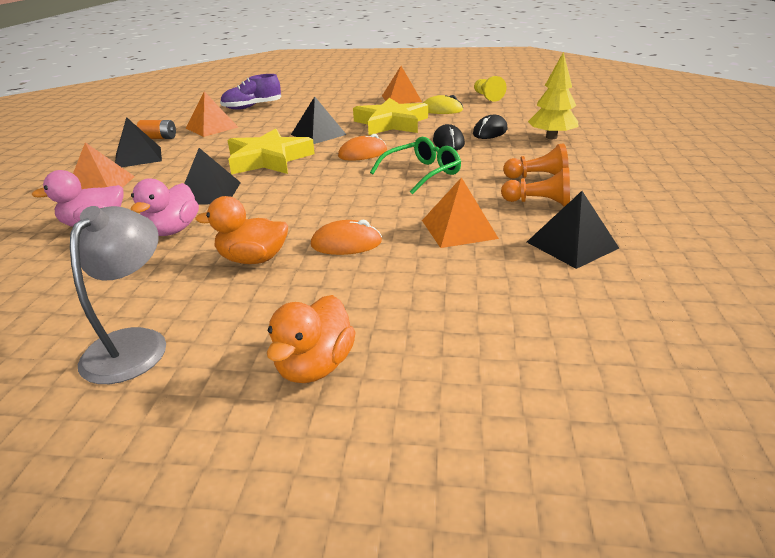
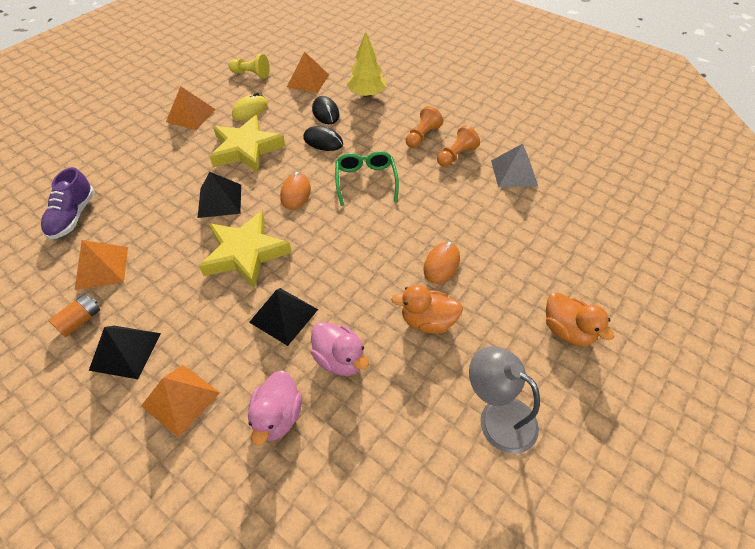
camera: 60 degrees left, 20 degrees up
(253, 259) = (427, 321): orange duck -> orange duck turned 60 degrees clockwise
(459, 229) = (462, 205): orange pyramid -> orange pyramid (308, 80)
(572, 245) = (514, 173): black pyramid -> grey pyramid

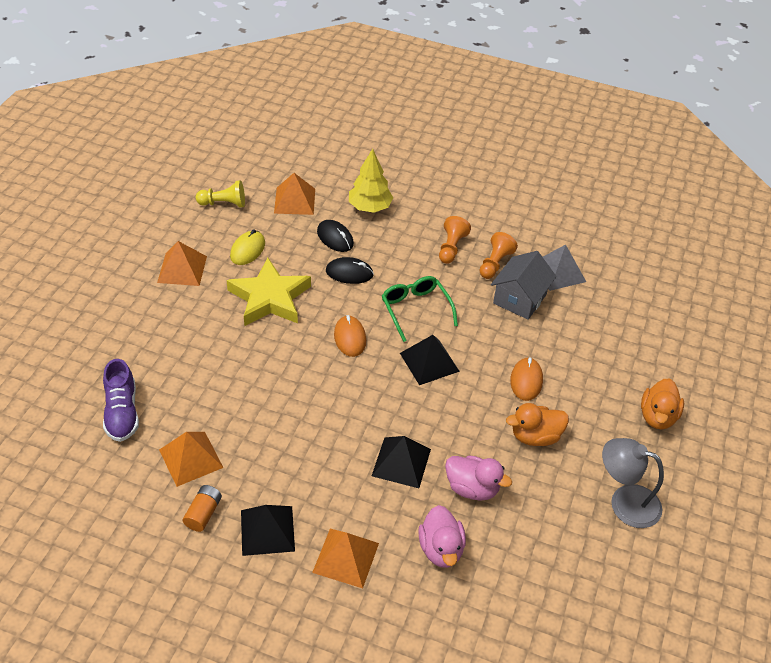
camera: 20 degrees left, 5 degrees down
(219, 200) = (273, 362): black pyramid -> black pyramid (429, 362)
(245, 253) = (332, 411): yellow star -> none
(466, 189) = (519, 299): none -> grey house
(567, 330) = (657, 416): orange duck -> orange duck turned 75 degrees clockwise

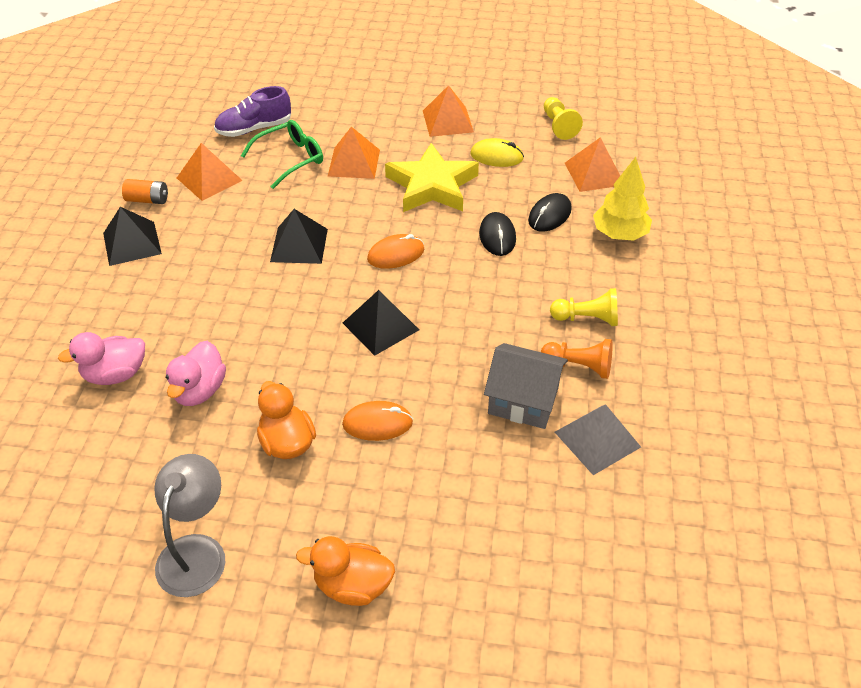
camera: 80 degrees right, 0 degrees up
(345, 557) = (103, 302): orange pyramid -> orange pyramid (354, 162)
(401, 462) = (227, 325): black pyramid -> black pyramid (299, 245)
(415, 310) = (461, 301): green glasses -> green glasses (290, 159)
(451, 247) = (587, 318): orange pawn -> yellow pawn

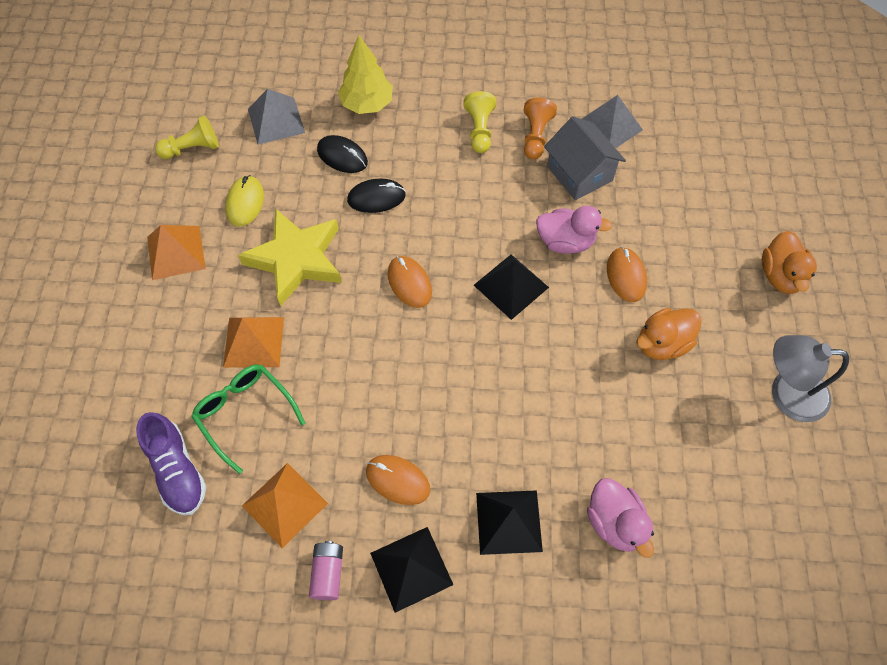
camera: 95 degrees left, 15 degrees up
(148, 200) = (328, 573): orange battery -> pink battery
(199, 390) = (619, 433): pink duck -> pink duck (565, 242)
(206, 239) = (397, 480): none -> orange mouse
(299, 245) = (401, 377): black pyramid -> black pyramid (509, 522)
(523, 400) = (579, 173): grey house -> grey house turned 45 degrees counterclockwise
(594, 173) = (276, 120): orange pyramid -> grey pyramid

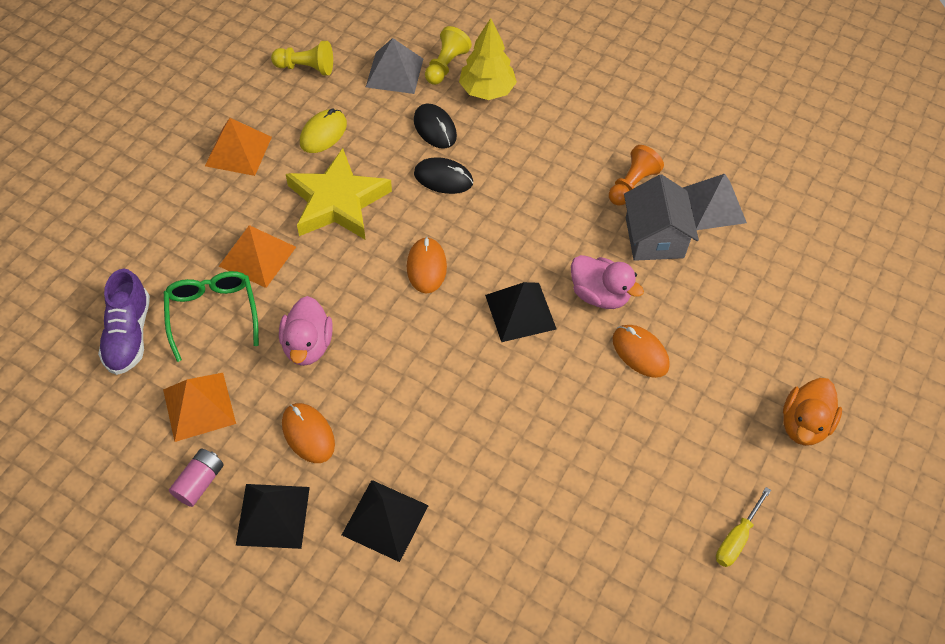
camera: 25 degrees right, 5 degrees down
(479, 130) = (580, 157): yellow pawn -> yellow pawn (446, 65)
(615, 523) = (484, 571): pink duck -> pink duck (308, 345)
(626, 276) = (640, 352): orange mouse -> orange mouse turned 60 degrees counterclockwise
(662, 344) = (636, 432): orange duck -> none
(787, 394) = (736, 539): grey lamp -> yellow screwdriver

